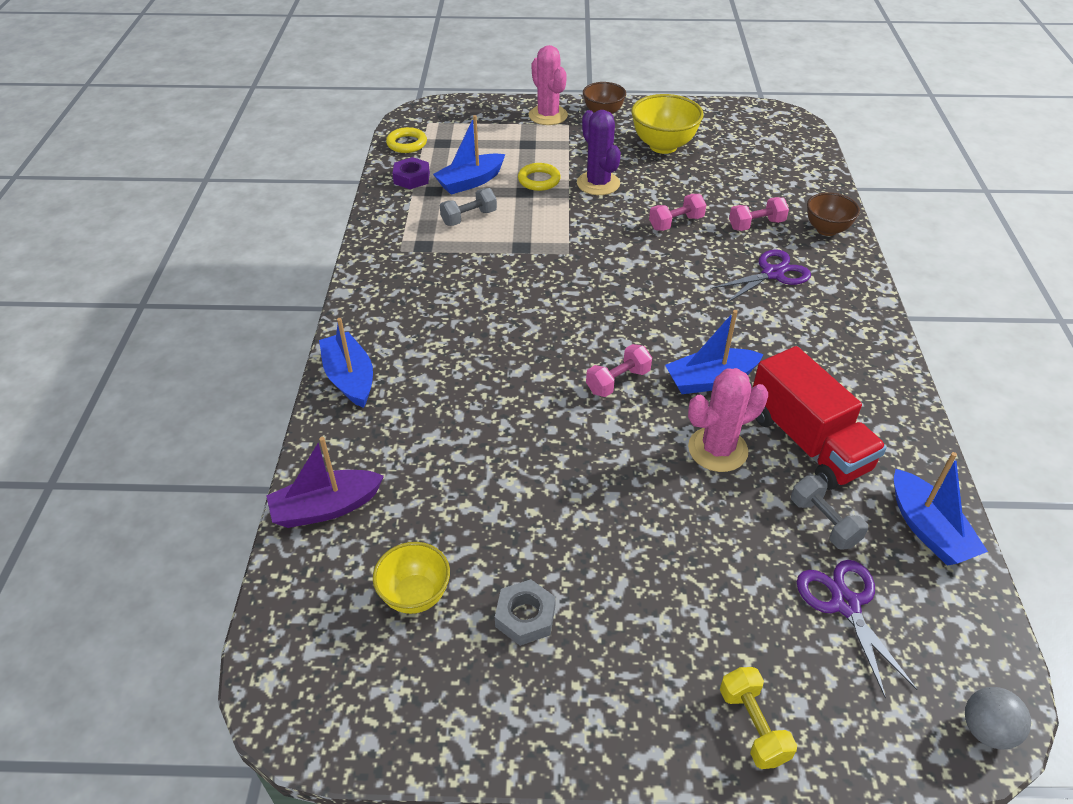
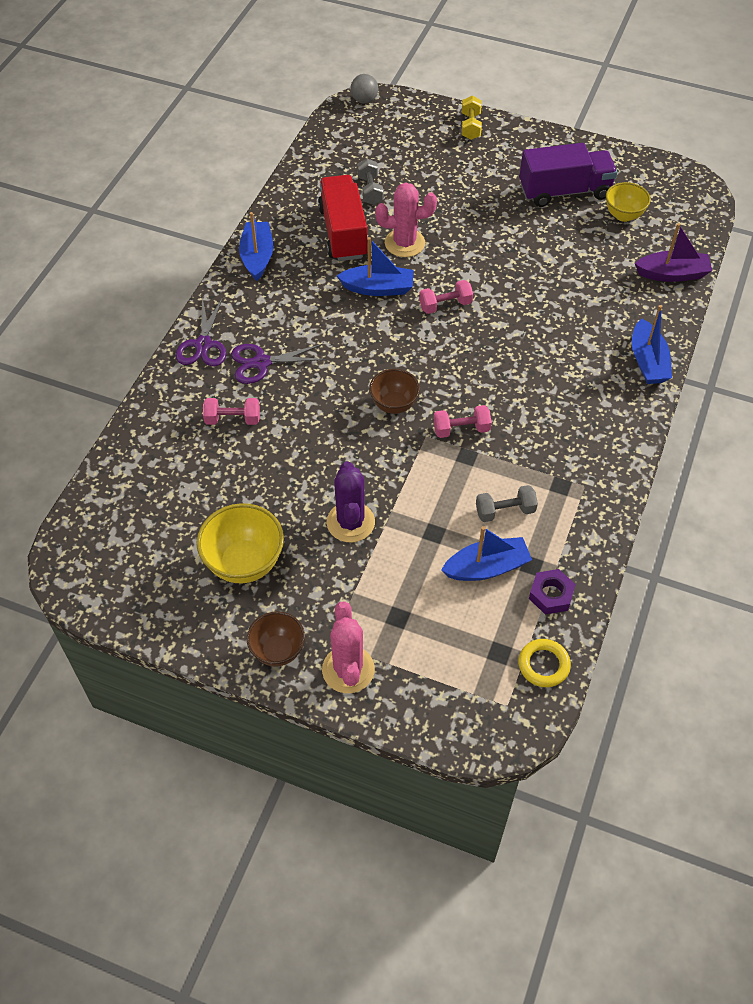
camera: 160 degrees left, 10 degrees up
(525, 617) = (564, 191): grey nut -> purple truck
(539, 180) = (411, 547): yellow ring -> none
(676, 223) = (305, 443): pink dumbbell -> pink dumbbell (461, 429)
(826, 230) = (174, 395): brown bowl -> brown bowl (394, 405)
(845, 604) = (390, 154): purple scissors -> purple scissors (203, 345)
(928, 529) = (314, 172): blue boat -> blue boat (257, 257)

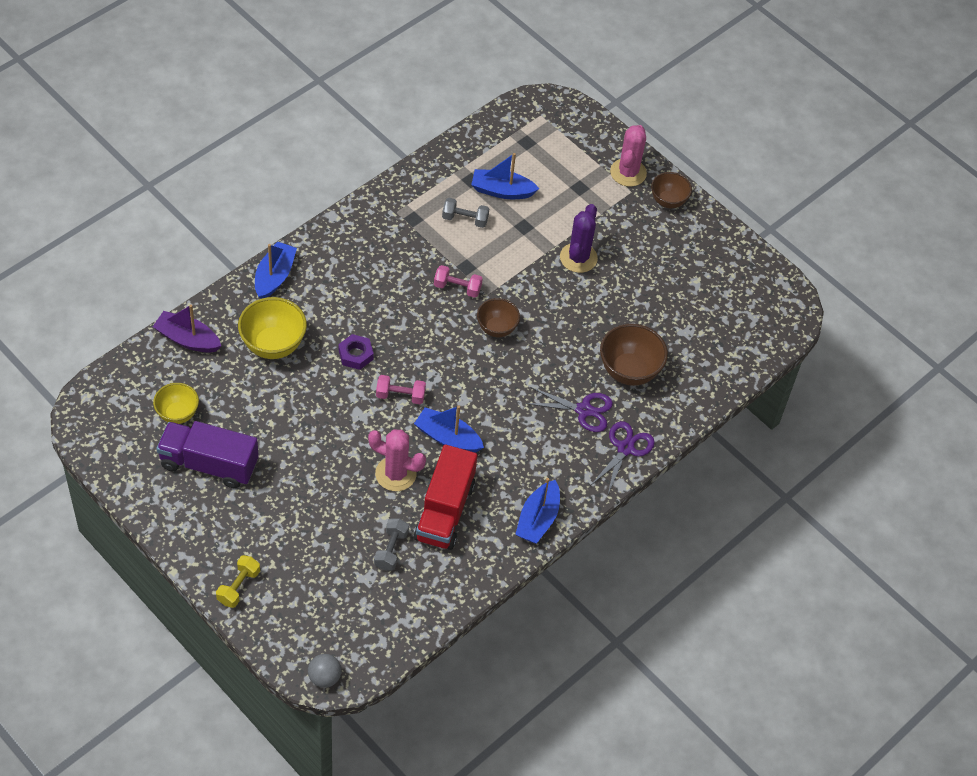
camera: 160 degrees left, 0 degrees up
(233, 419) = (629, 371): pink dumbbell -> brown bowl
(244, 563) = (666, 263): yellow bowl -> yellow bowl (273, 345)
(543, 665) = (503, 125): yellow ring -> none
(551, 595) = (471, 158): purple nut -> purple nut (356, 355)

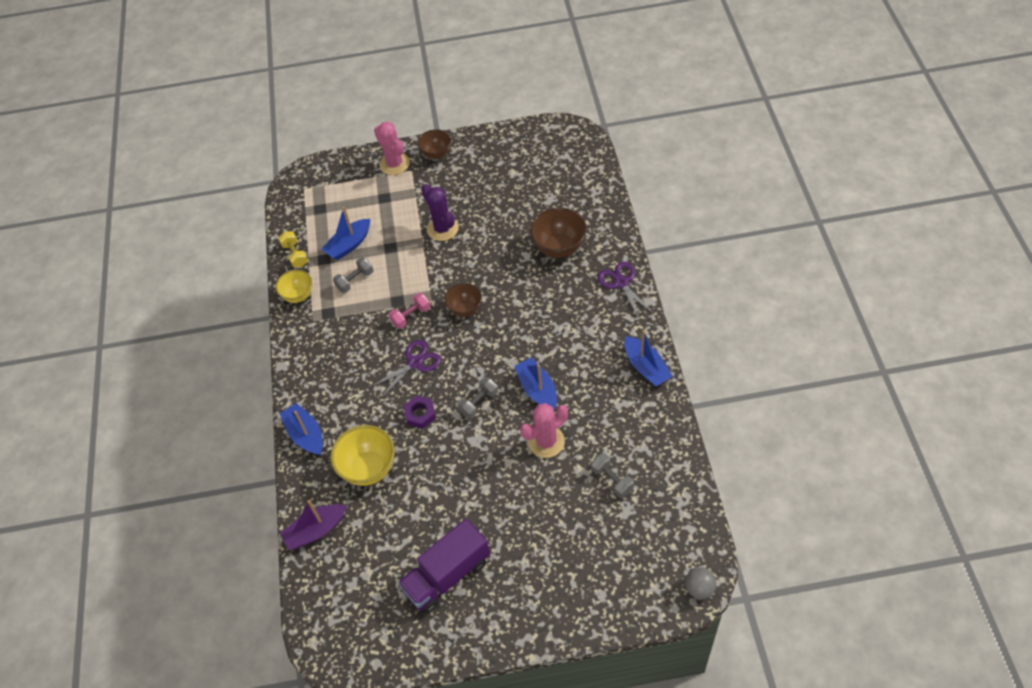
camera: 45 degrees left, 0 degrees up
(177, 414) = (382, 575): yellow bowl -> yellow bowl (298, 295)
(238, 587) = (577, 612): yellow dumbbell -> yellow dumbbell (295, 255)
(400, 396) = (478, 402): pink dumbbell -> grey dumbbell
(445, 511) = (600, 425): red truck -> none
(447, 438) = (537, 390): blue boat -> blue boat turned 90 degrees clockwise
(583, 410) = (572, 291): purple scissors -> purple scissors (414, 363)

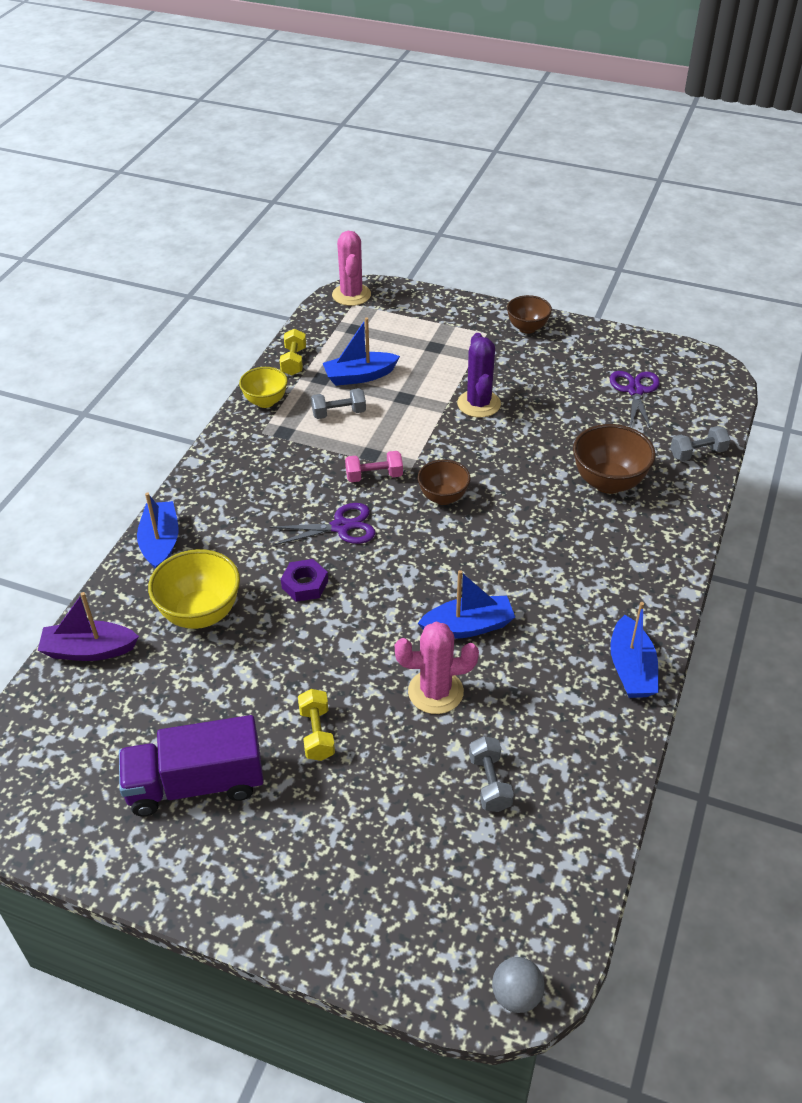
camera: 25 degrees right, 10 degrees down
(394, 164) = (471, 319): pink cactus -> pink cactus (351, 295)
(478, 402) = (384, 605): grey dumbbell -> grey dumbbell (697, 453)
(495, 505) = (317, 734): none -> yellow dumbbell
(537, 390) = (468, 626): blue boat -> blue boat turned 75 degrees clockwise
(621, 283) = (664, 556): purple scissors -> purple scissors (635, 391)

